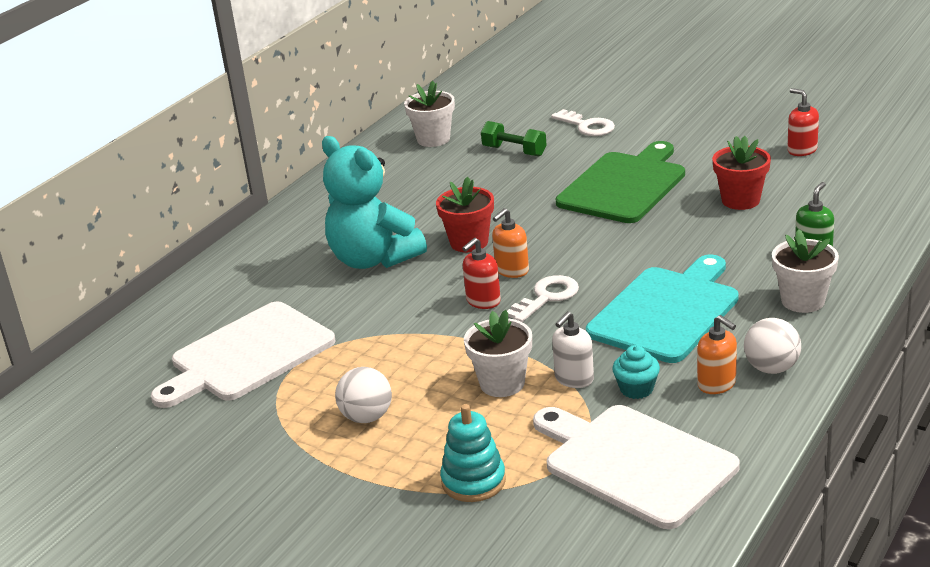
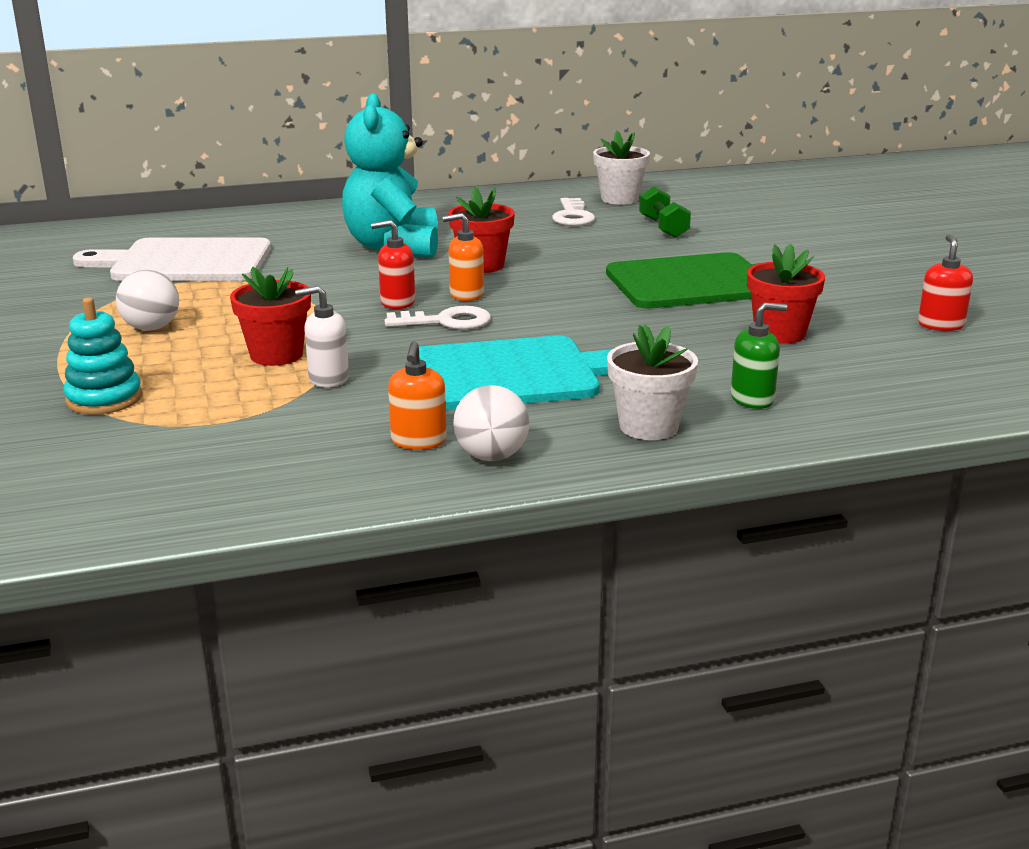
camera: 40 degrees right, 5 degrees down
(502, 383) = (276, 355): white flower pot -> red flower pot
(587, 126) = (767, 234): white key -> white key (572, 216)
(634, 463) = (222, 453): white cutting board -> none
(636, 389) = (352, 409): turquoise cupcake -> none

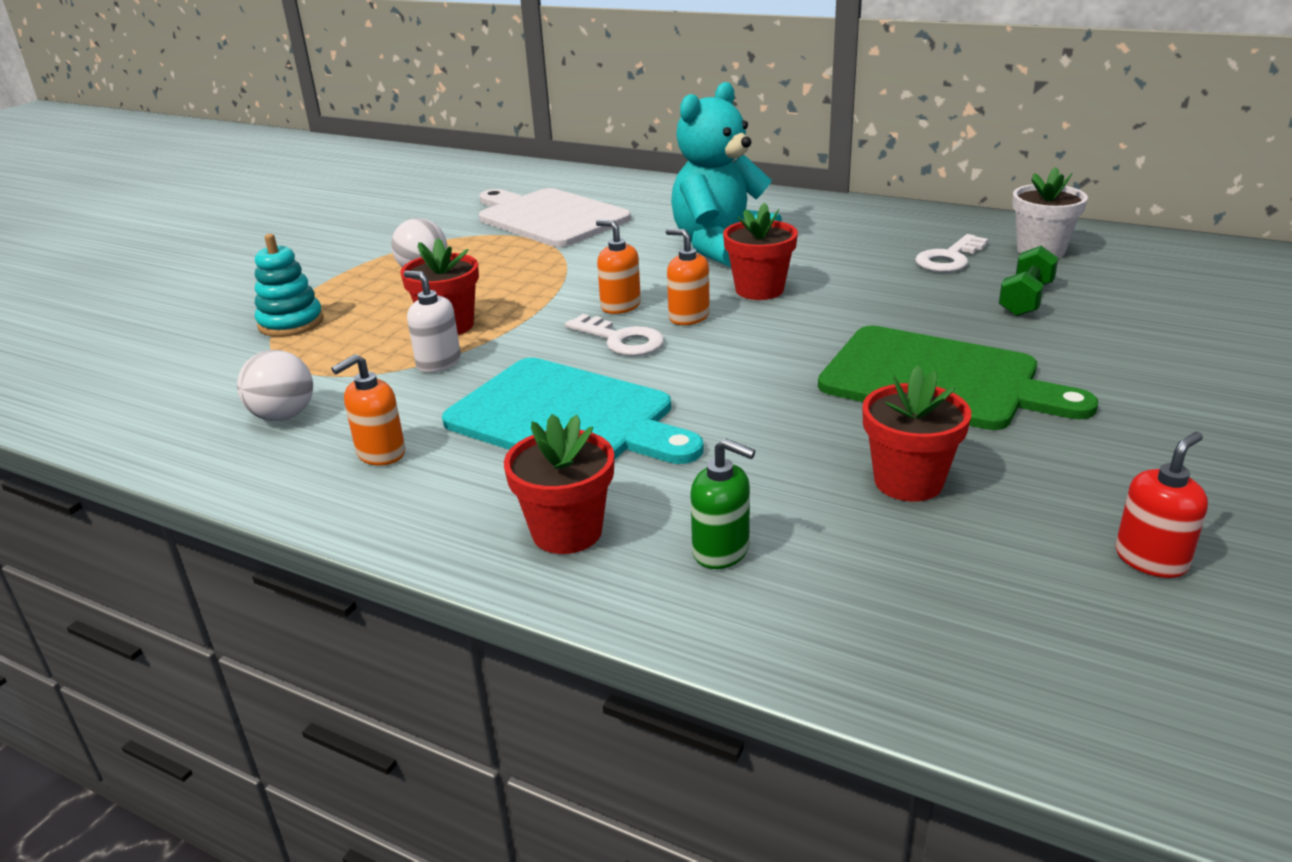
camera: 45 degrees right, 5 degrees up
(397, 302) = (620, 306): red soap dispenser -> orange soap dispenser
(491, 456) = (396, 496): white ball -> white ball (284, 416)
(648, 426) = (567, 532): white flower pot -> red flower pot

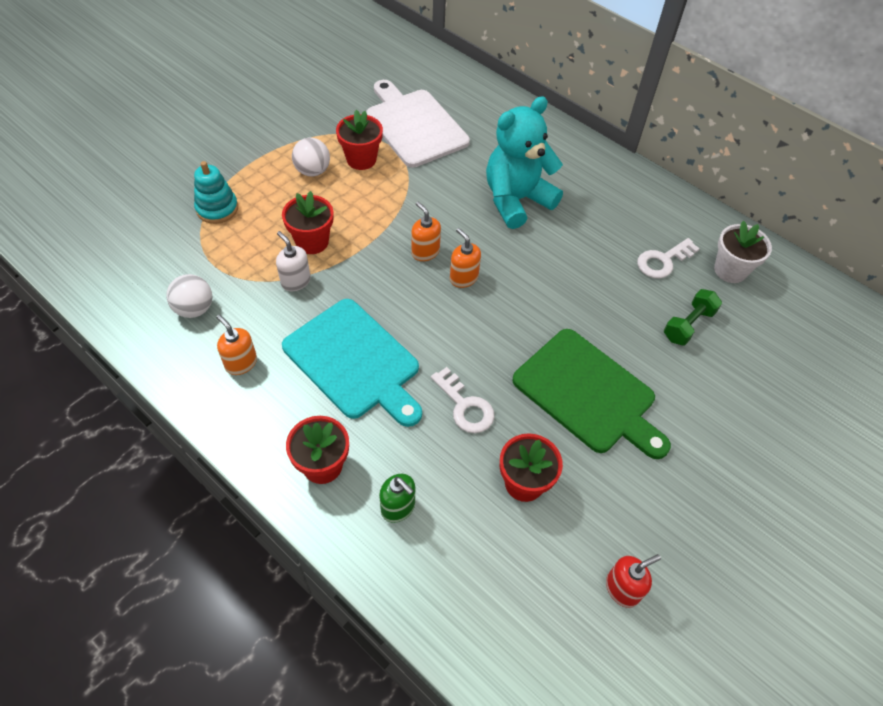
camera: 10 degrees right, 25 degrees up
(380, 453) = (241, 363): orange soap dispenser -> orange soap dispenser turned 75 degrees clockwise
(621, 340) = (412, 290): white key -> white key (465, 406)
(759, 290) = (521, 260): red flower pot -> red flower pot (361, 159)

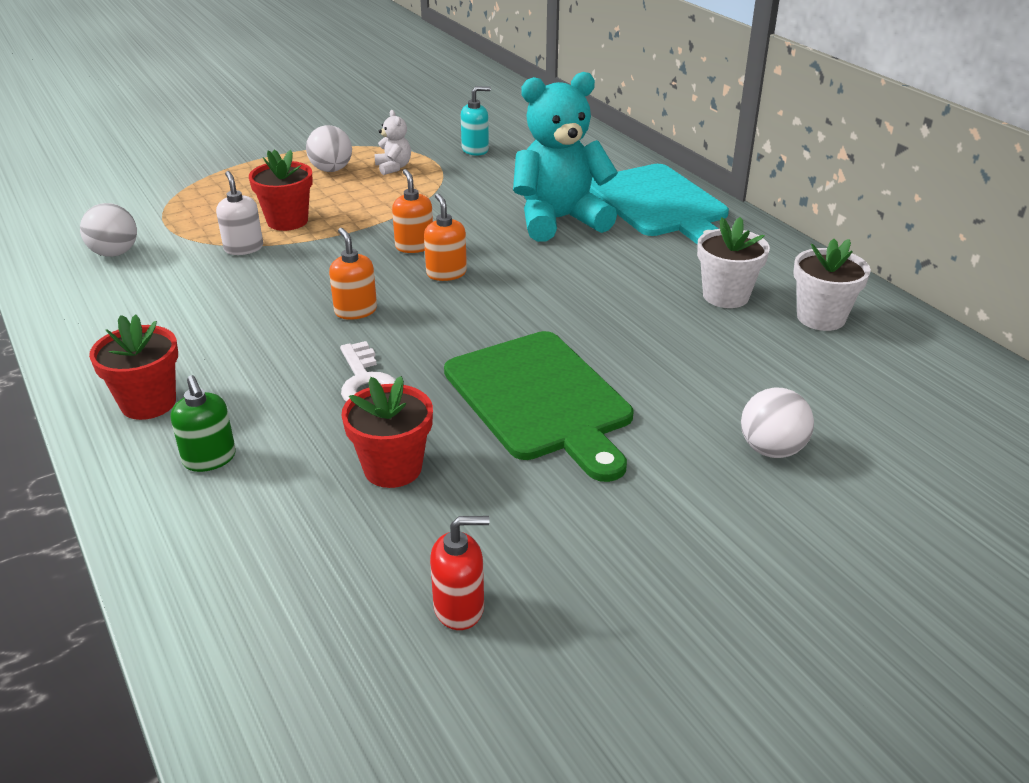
camera: 20 degrees right, 20 degrees down
(217, 208) = (204, 184): turquoise stacking toy -> none
(241, 363) = (128, 302): orange soap dispenser -> orange soap dispenser (355, 311)
(354, 362) = (259, 322): turquoise cutting board -> turquoise cutting board (658, 204)
(361, 159) = (393, 167): red flower pot -> white teddy bear
(414, 125) = (475, 150): white cutting board -> turquoise soap dispenser
(663, 261) = (725, 296): white key -> white flower pot
(688, 325) = (727, 359): green dumbbell -> none
(745, 404) = (771, 449): none -> white ball

